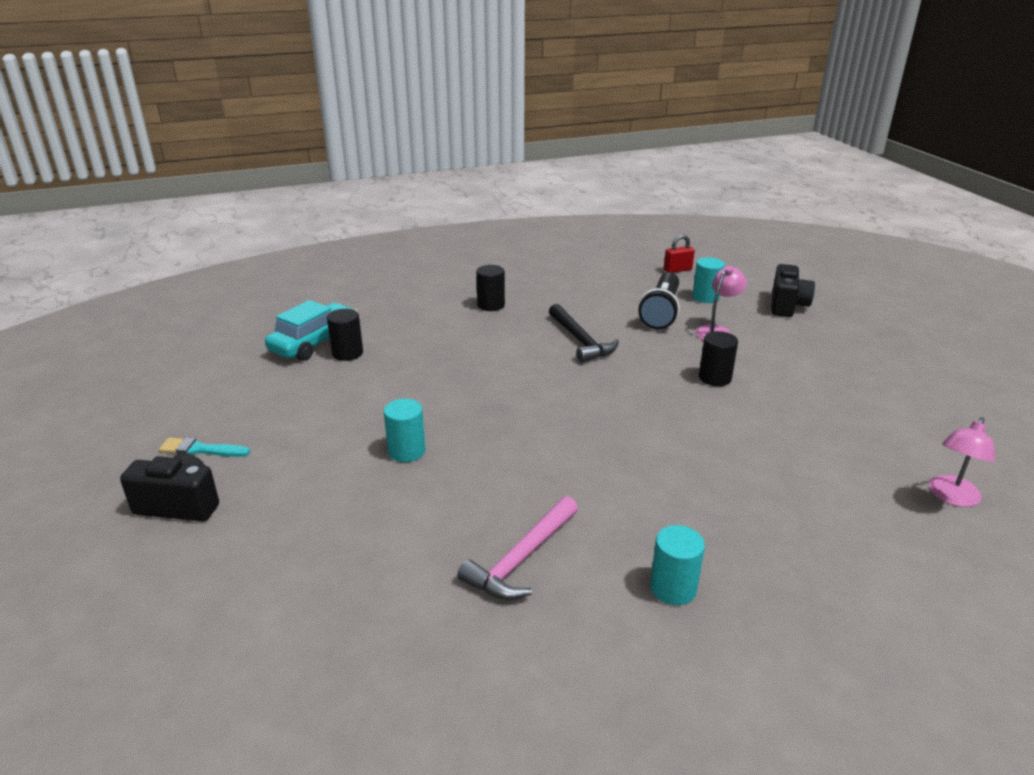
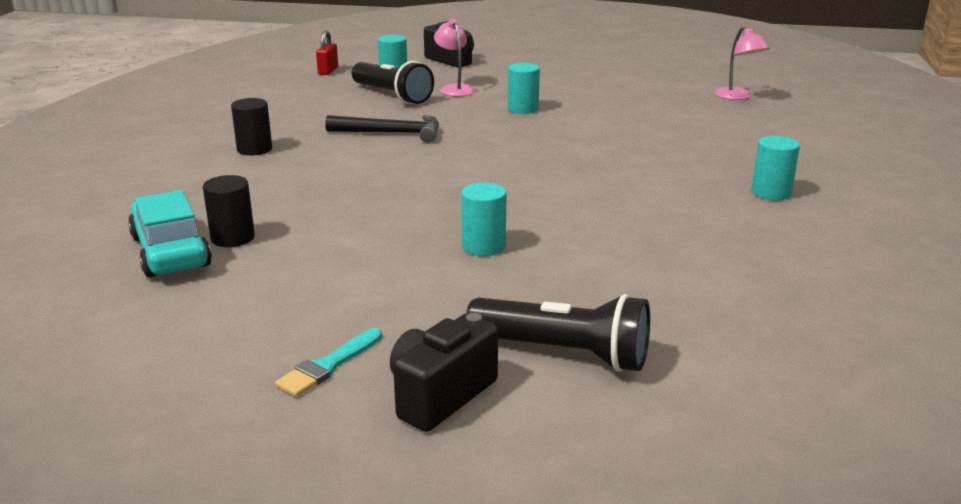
camera: 60 degrees left, 5 degrees down
(257, 541) = (563, 353): none -> black flashlight
(521, 558) = (697, 234): pink hammer -> none
(715, 378) = (523, 109): black cylinder -> turquoise cylinder

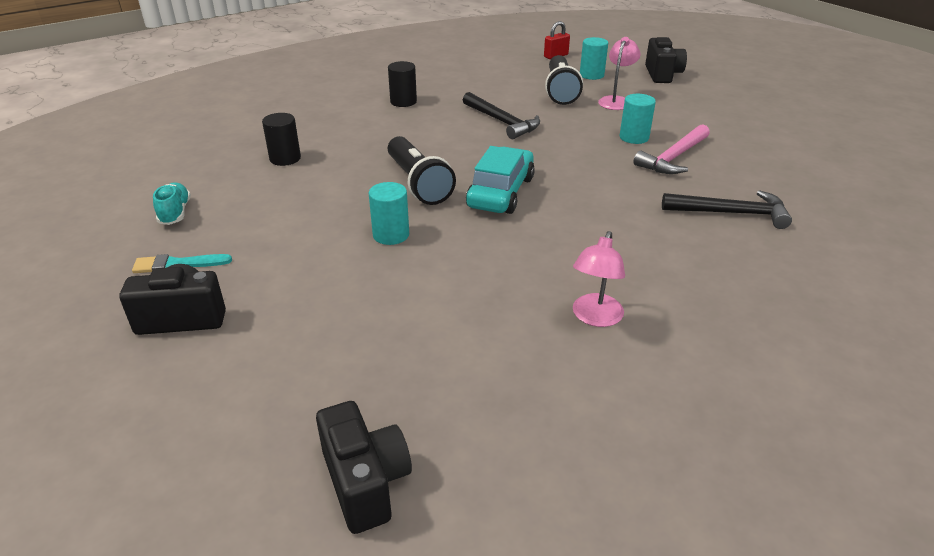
camera: 45 degrees right, 10 degrees up
(171, 251) = (246, 153): turquoise car -> turquoise car (501, 192)
(213, 332) = (175, 213): none -> turquoise shoe
(563, 353) = (284, 337): black flashlight -> black flashlight (418, 183)
(578, 112) = (673, 158): none -> pink hammer
(683, 131) = (731, 213): none -> black hammer
(737, 97) = (865, 202): pink lamp -> pink lamp (594, 317)
(771, 192) = (690, 307): turquoise cylinder -> none
(819, 390) = (366, 482): none -> black camera

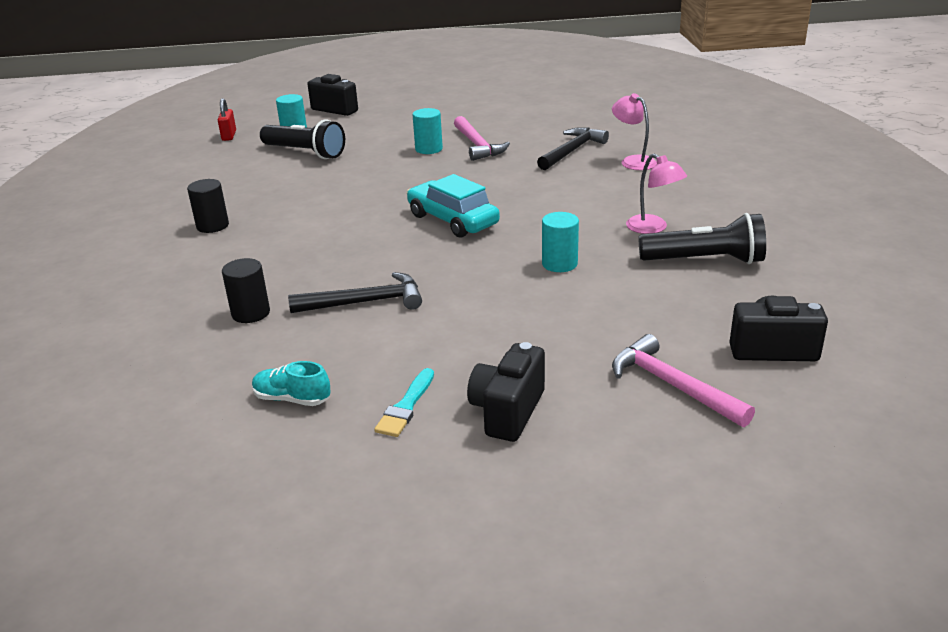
camera: 60 degrees left, 5 degrees down
(257, 413) = (672, 385): none -> pink hammer
(391, 235) = (469, 282): turquoise cylinder -> turquoise cylinder (559, 264)
(418, 183) = (394, 252): black flashlight -> black flashlight (705, 261)
(502, 122) = (328, 190): black hammer -> black hammer (365, 302)
(616, 101) = (357, 138): pink lamp -> pink lamp (633, 161)

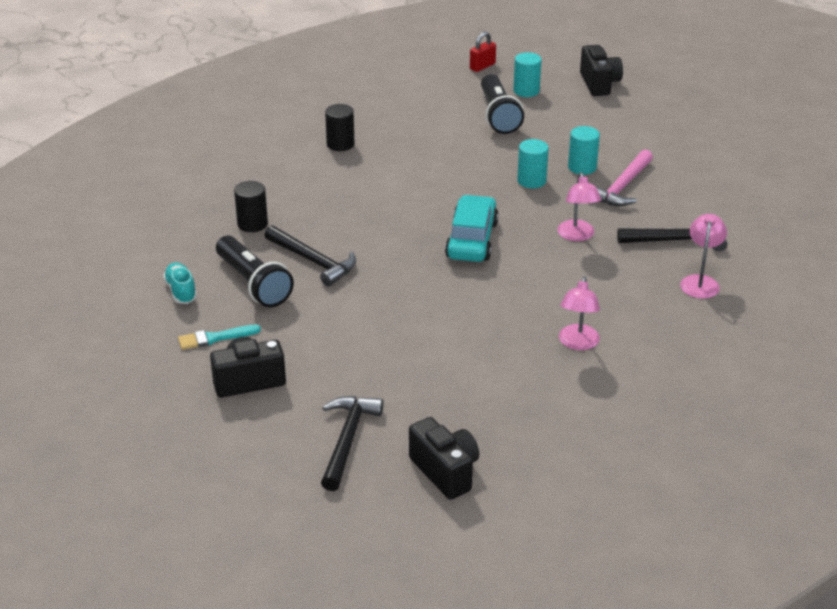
camera: 50 degrees right, 5 degrees up
(513, 180) = (577, 236): none -> pink lamp
(559, 264) = (461, 321): turquoise cylinder -> turquoise cylinder (531, 181)
(672, 385) = (347, 440): pink hammer -> black hammer
(705, 261) = (550, 391): black flashlight -> black flashlight (253, 284)

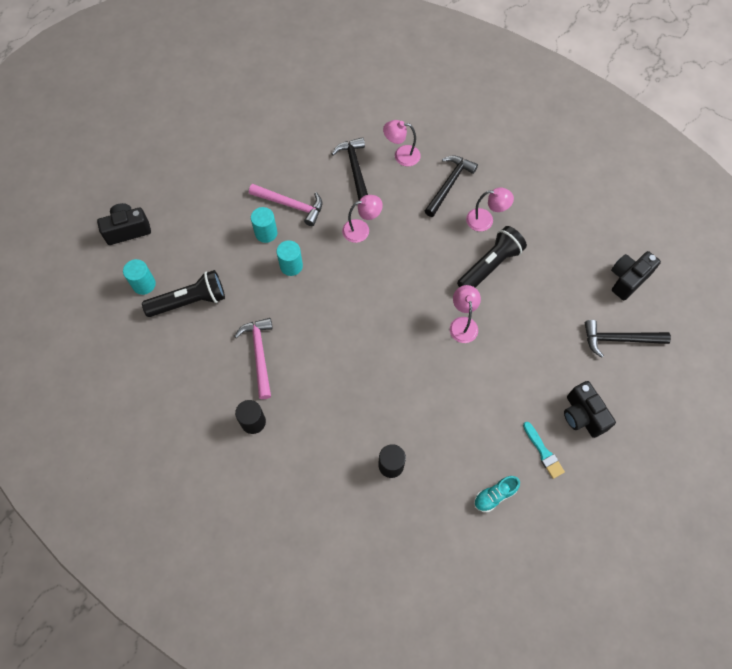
camera: 100 degrees left, 30 degrees up
(253, 284) = (471, 442): black flashlight -> black flashlight (490, 265)
(313, 261) = (432, 404): black hammer -> black hammer (449, 184)
(415, 299) = (463, 324): none -> pink lamp
(419, 153) = (259, 354): none -> pink hammer
(472, 240) = (380, 297): turquoise car -> none
(482, 66) = (99, 325): red padlock -> none

